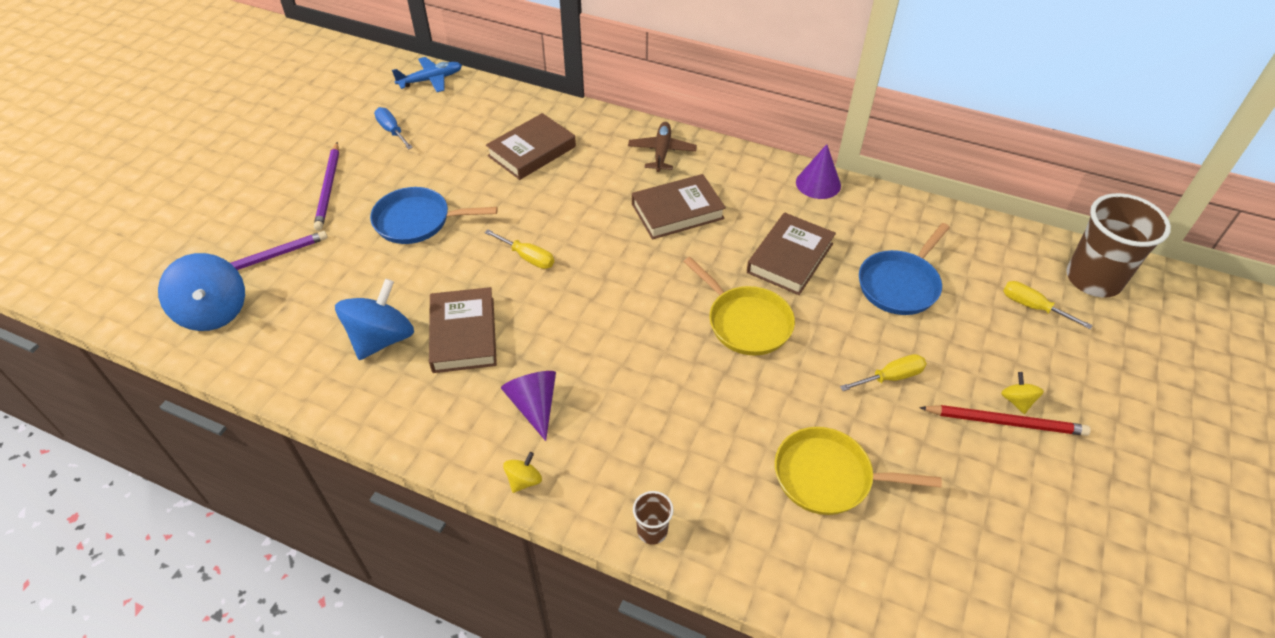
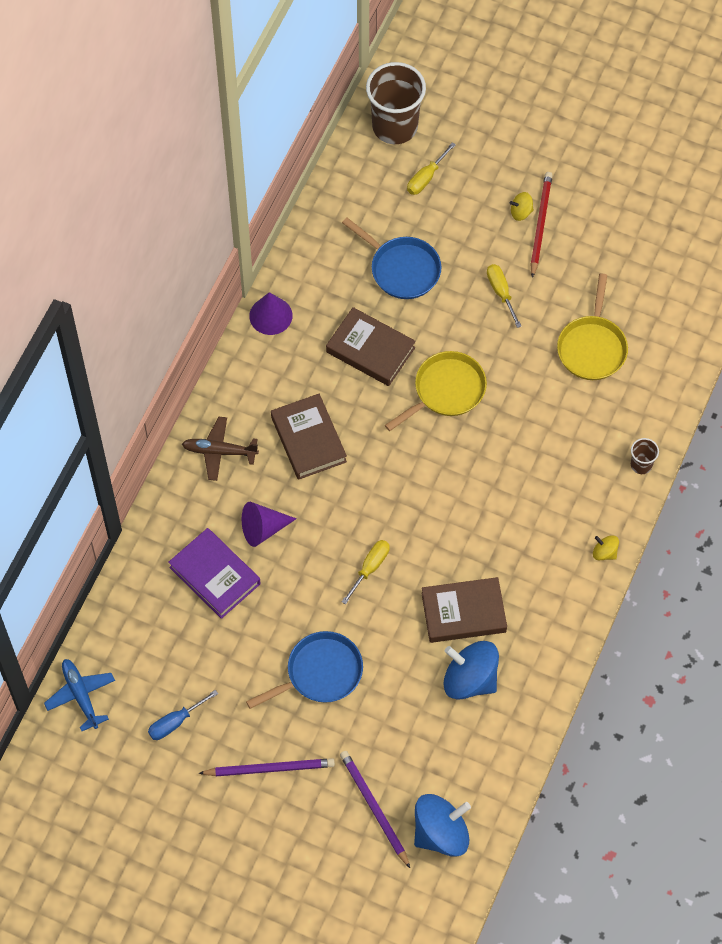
camera: 90 degrees left, 15 degrees up
(417, 221) = (320, 673): blue pan -> blue pan turned 120 degrees counterclockwise
(532, 151) = (215, 575): brown book -> purple book
(534, 405) = (536, 550): purple cone -> purple cone (263, 529)

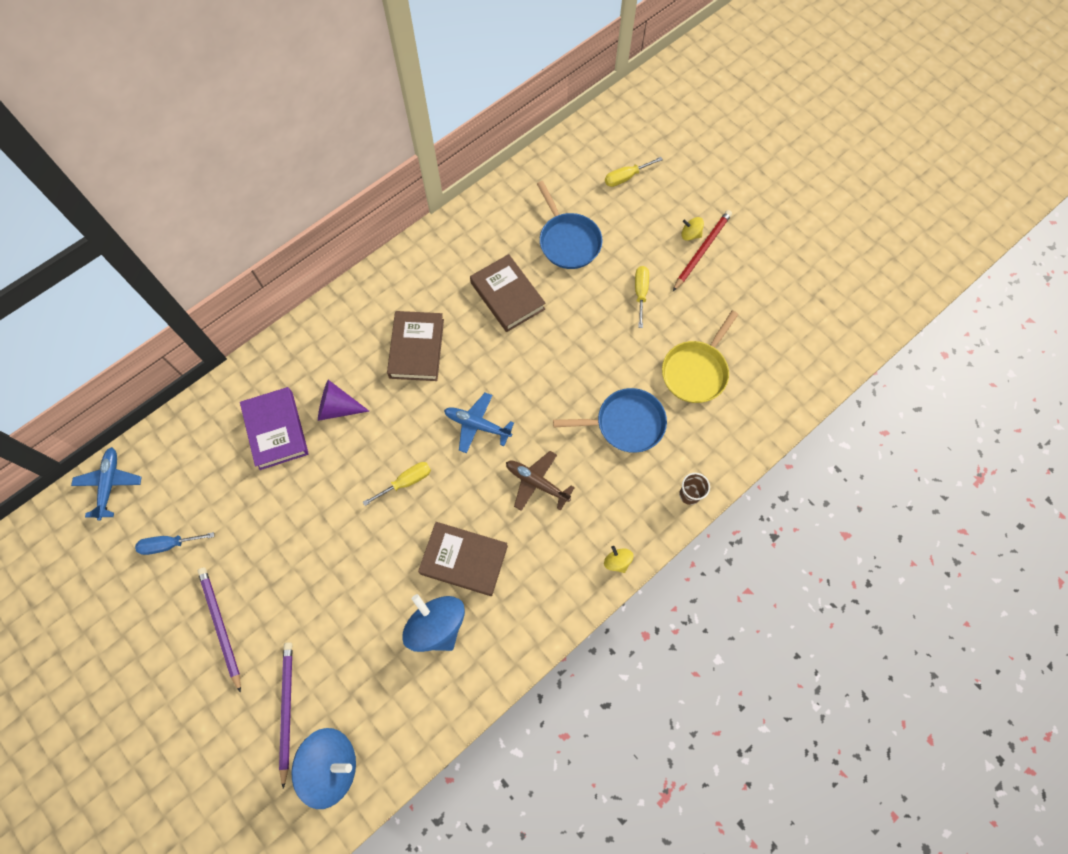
camera: 25 degrees right, 5 degrees up
(219, 451) = (340, 328): brown plane -> brown plane (537, 483)
(270, 315) = (443, 236): purple cone -> none
(270, 768) = (220, 626): purple pencil -> purple pencil turned 135 degrees counterclockwise
(320, 673) = (312, 557): blue pan -> blue pan (625, 423)
(395, 126) = (621, 129): brown cup -> none
(409, 487) = (477, 425): none -> blue plane
(446, 391) = (552, 356): yellow pan -> none

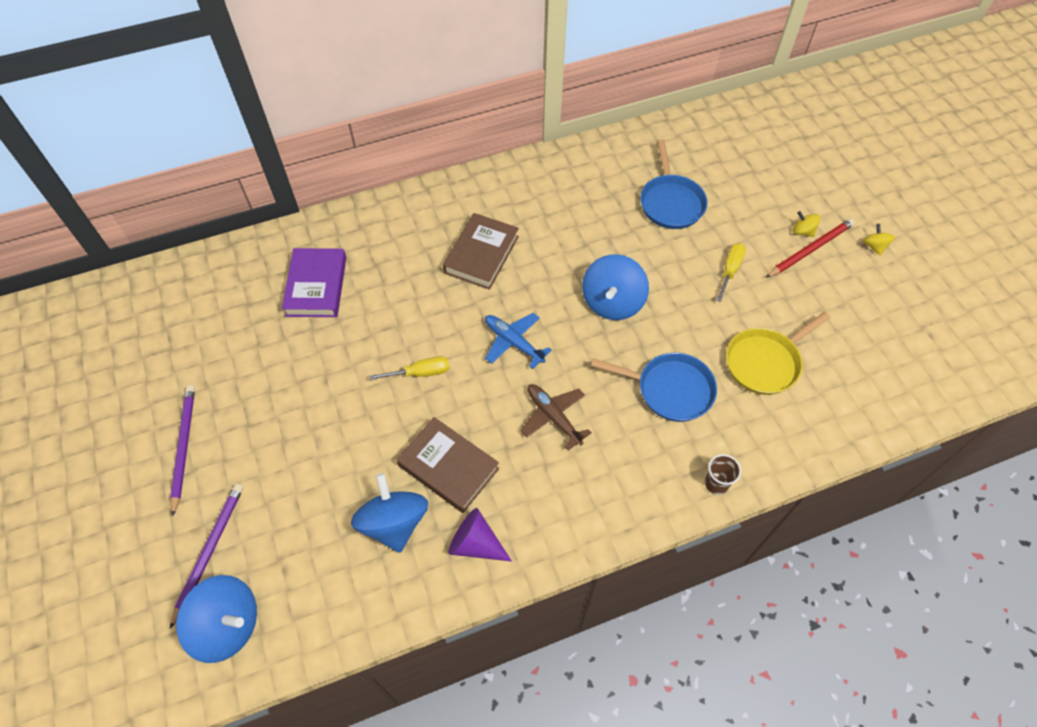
camera: 20 degrees right, 10 degrees down
(110, 484) = (145, 285): blue plane -> none
(169, 544) = (172, 356): blue screwdriver -> none
(337, 408) = (383, 284): purple cone -> purple cone (475, 543)
(507, 296) = (590, 234): brown book -> none
(550, 357) = (612, 302): none -> blue spinning top
(617, 561) = (611, 525): yellow spinning top -> yellow spinning top (874, 246)
(626, 177) = (751, 162): yellow screwdriver -> none

